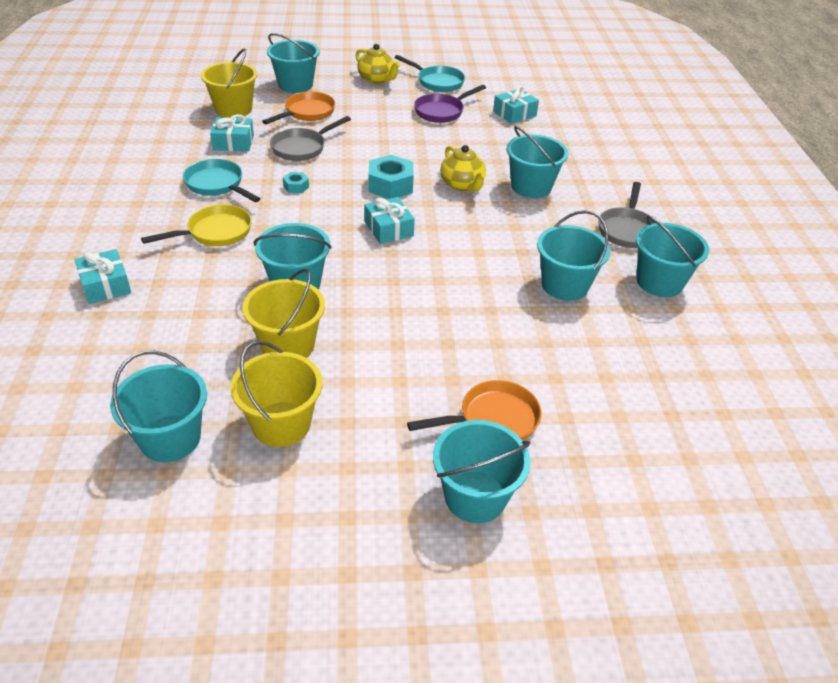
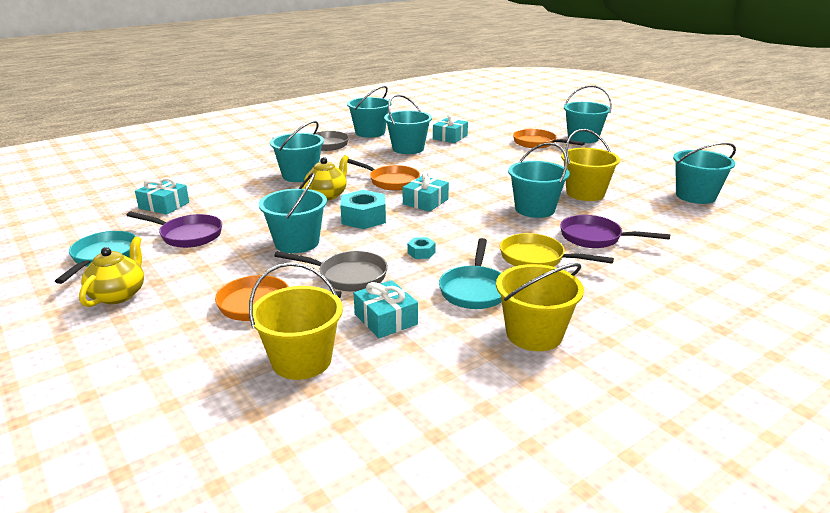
camera: 120 degrees left, 15 degrees down
(105, 285) = (666, 270): turquoise gift -> turquoise gift (450, 137)
(200, 284) = (595, 238): none -> purple pan
(281, 424) = (631, 177): yellow bucket -> yellow bucket (534, 334)
(295, 85) = (179, 346): turquoise bucket -> turquoise bucket (297, 243)
(463, 230) = (391, 181): none -> orange pan

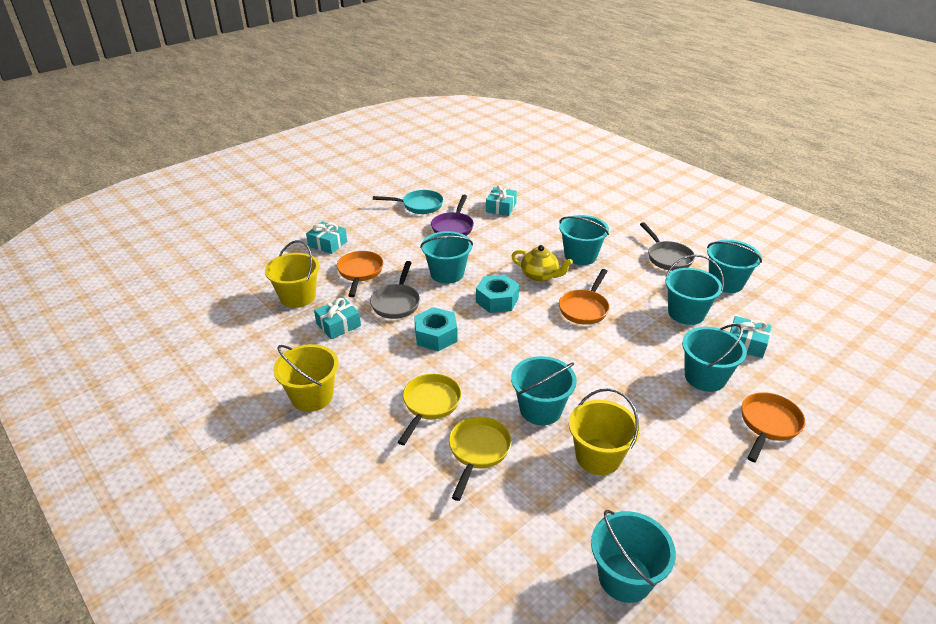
camera: 85 degrees right, 10 degrees up
(118, 294) = (374, 222): yellow teapot -> none
(421, 252) = (436, 336): turquoise nut -> turquoise nut, size x1.99
(425, 202) = (540, 333): turquoise gift -> turquoise gift (327, 244)
(474, 290) = (376, 366): turquoise pan -> none
(583, 138) = (824, 479): turquoise bucket -> turquoise bucket (705, 377)
(595, 238) = (478, 451): purple pan -> yellow pan

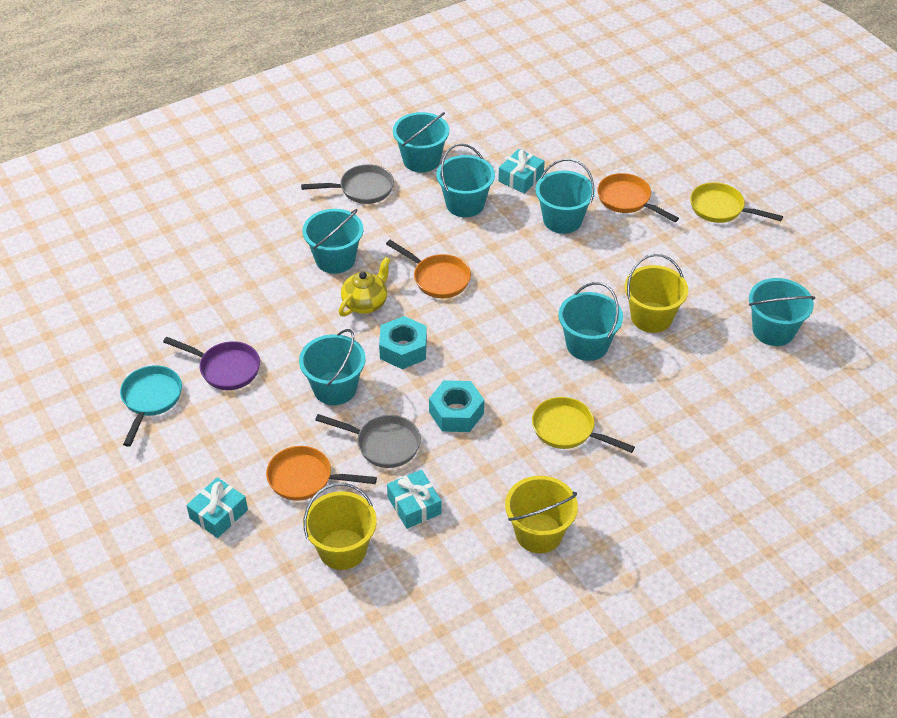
camera: 80 degrees left, 10 degrees up
(478, 451) = (636, 400): yellow pan -> yellow pan (721, 209)
(501, 207) = (193, 312): turquoise gift -> none

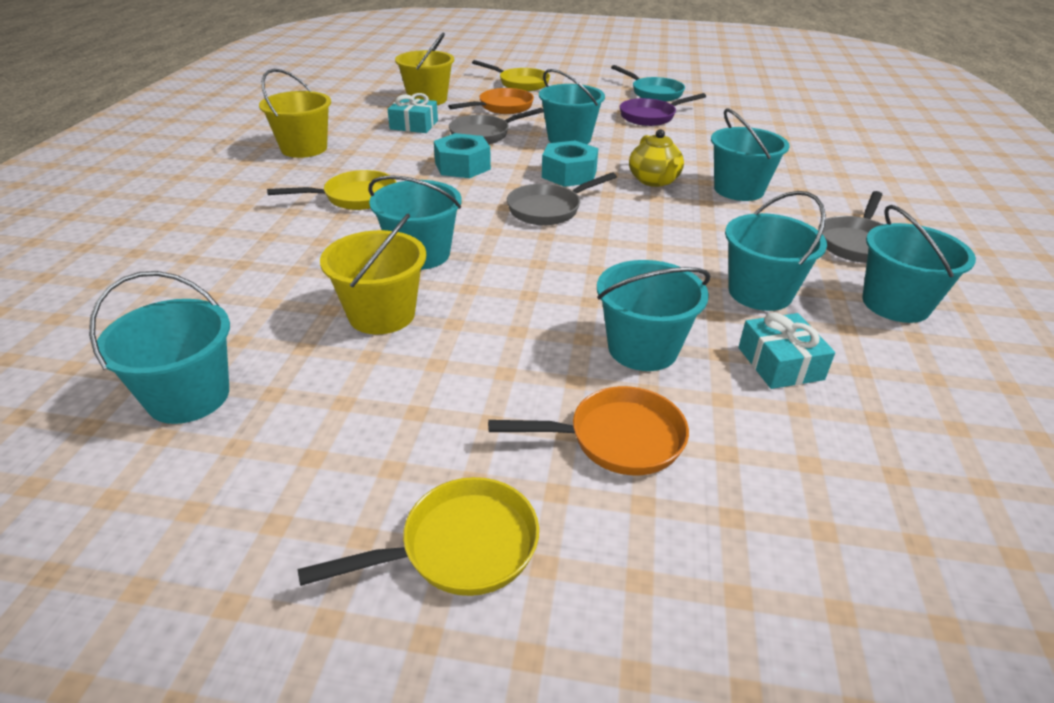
camera: 130 degrees right, 10 degrees down
(218, 514) = (520, 83): turquoise gift -> yellow pan
(438, 278) = (641, 223): orange pan -> none
(468, 327) = (549, 209): none -> grey pan

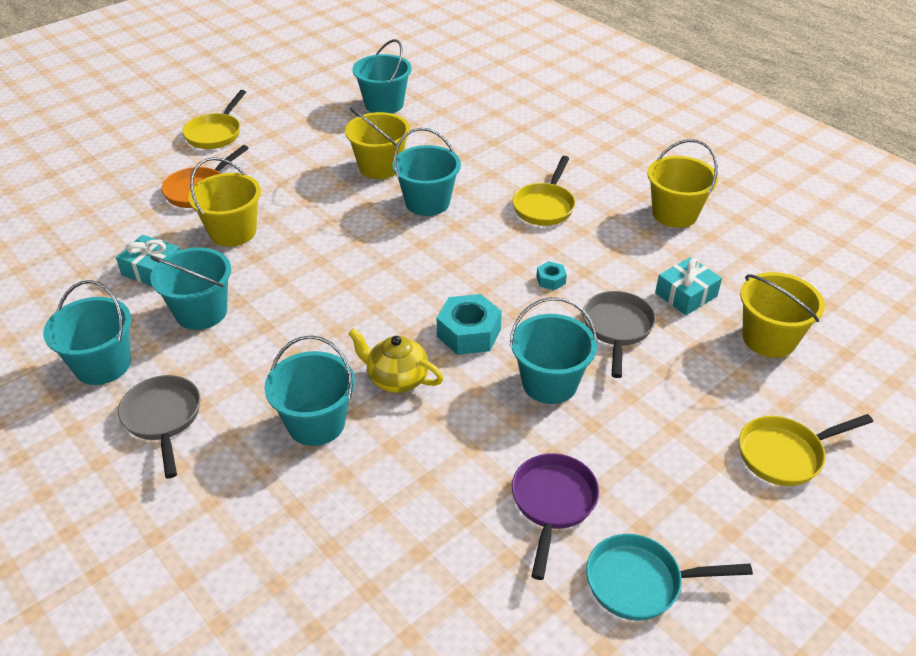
camera: 130 degrees right, 5 degrees up
(462, 166) = (551, 280): turquoise nut -> turquoise nut, size x0.50
(502, 107) = (695, 385): orange pan -> none
(549, 209) = (420, 285): grey pan -> none
(642, 348) = (233, 232): turquoise bucket -> yellow bucket

